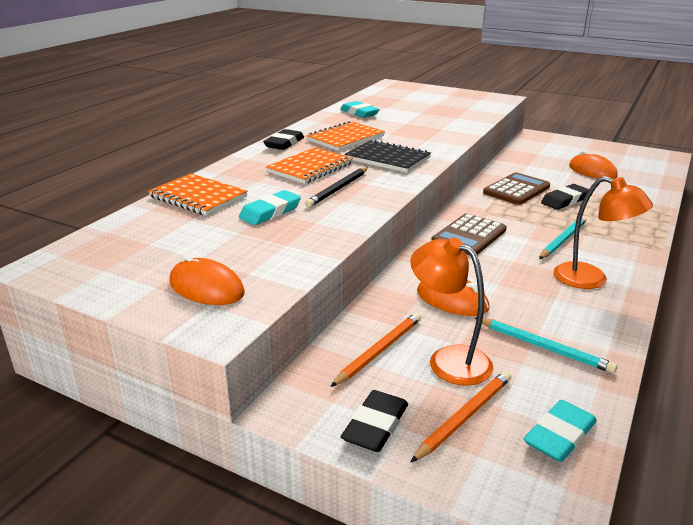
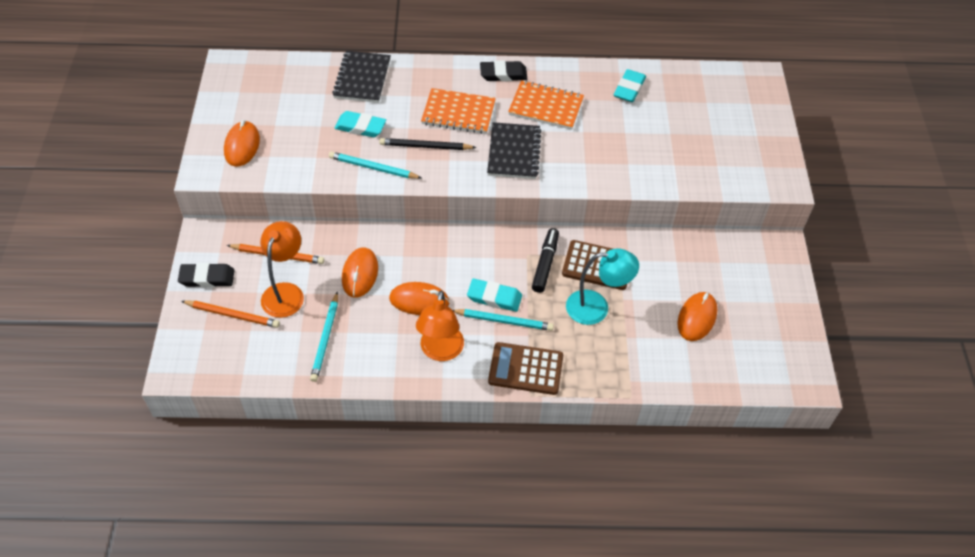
camera: 60 degrees right, 25 degrees up
(198, 197) = (362, 78): orange notebook -> black notebook
(340, 218) = (373, 168): none -> turquoise pencil
(469, 236) = (471, 256): brown calculator -> brown calculator (525, 369)
(501, 208) = (545, 264): none -> black marker
(513, 275) = (419, 300): none -> orange mouse
(559, 435) = (236, 363): turquoise eraser -> turquoise eraser (494, 297)
(564, 200) = (596, 307): black eraser -> turquoise lamp

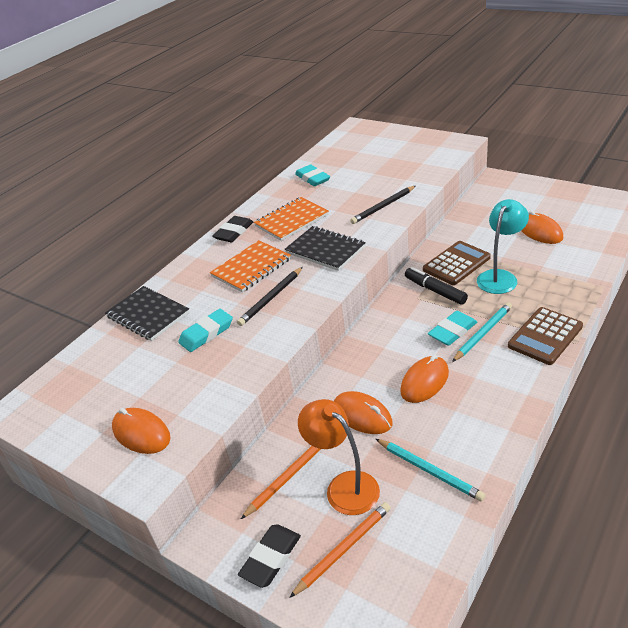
camera: 50 degrees left, 15 degrees down
(373, 168) = (266, 339): turquoise pencil -> none
(440, 351) = (495, 386): orange lamp -> none
(611, 166) = (383, 206): none -> black pencil

